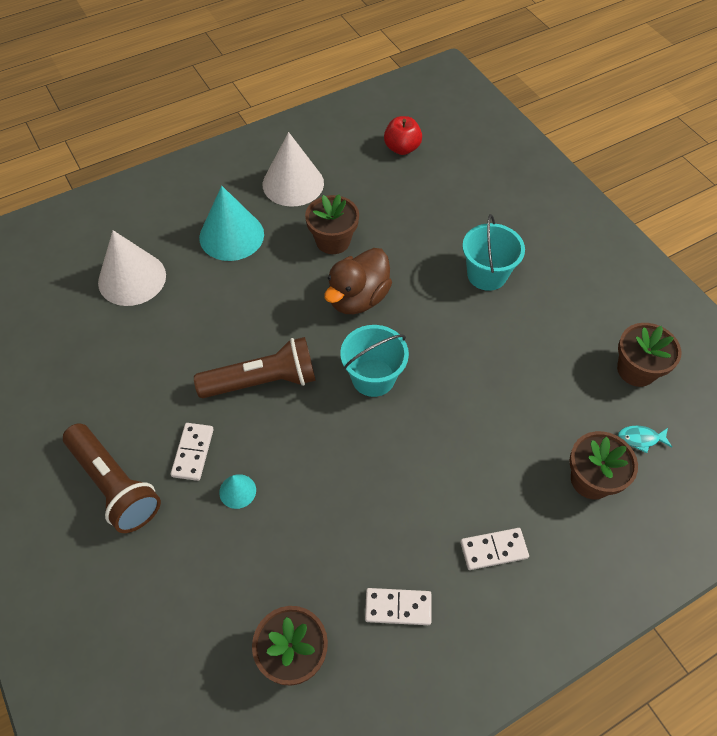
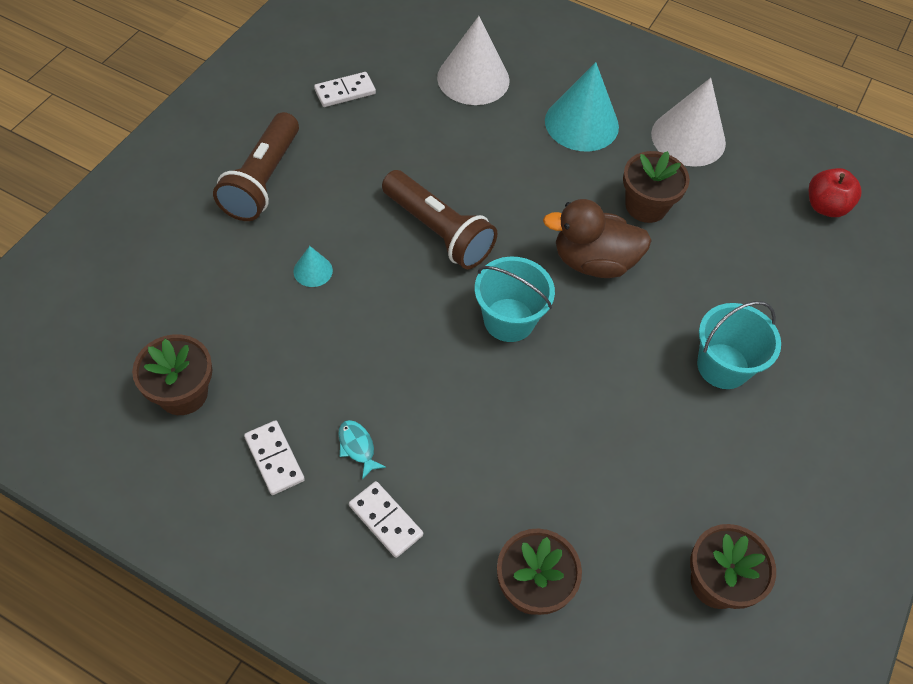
camera: 55 degrees right, 0 degrees up
(193, 452) = (329, 218): white domino -> white domino (345, 92)
(640, 439) = (623, 623): turquoise fish -> turquoise fish (357, 447)

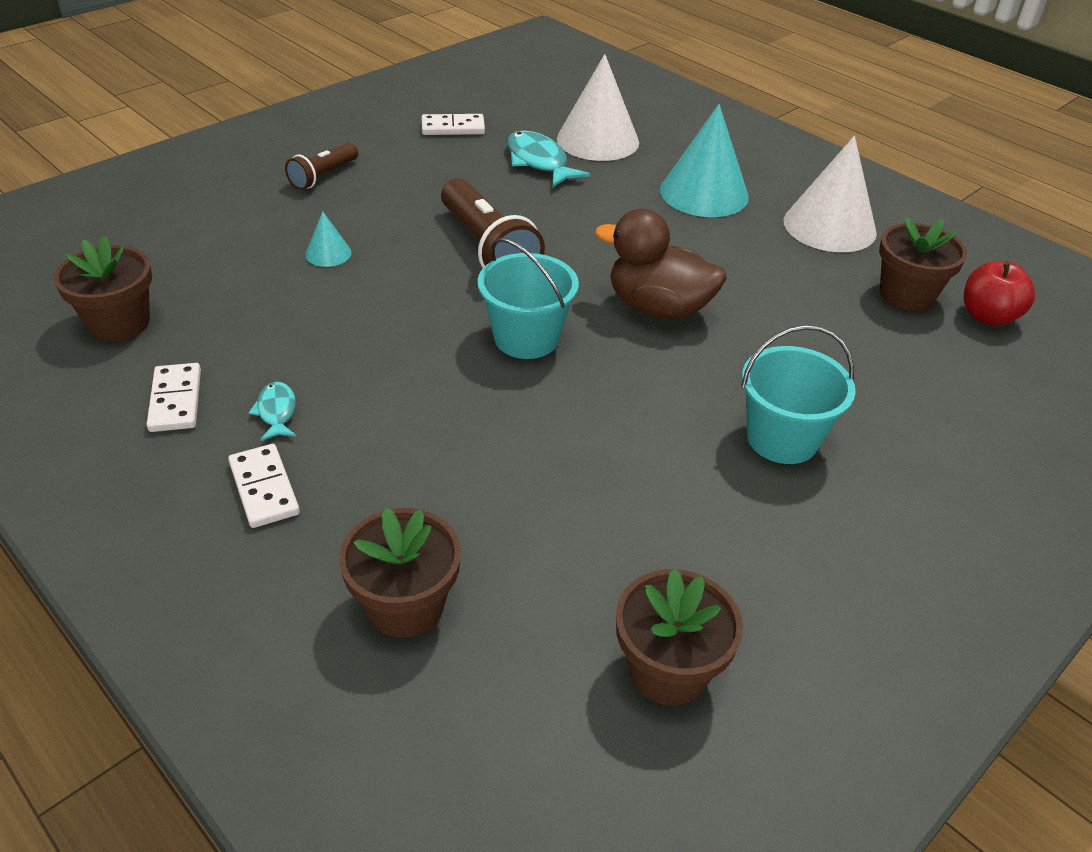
camera: 20 degrees right, 15 degrees down
(262, 180) = (323, 176): brown flashlight -> brown flashlight, size x0.57
(436, 118) = (539, 162): none -> turquoise fish
(646, 206) = (749, 273): brown flower pot -> brown flower pot (906, 295)

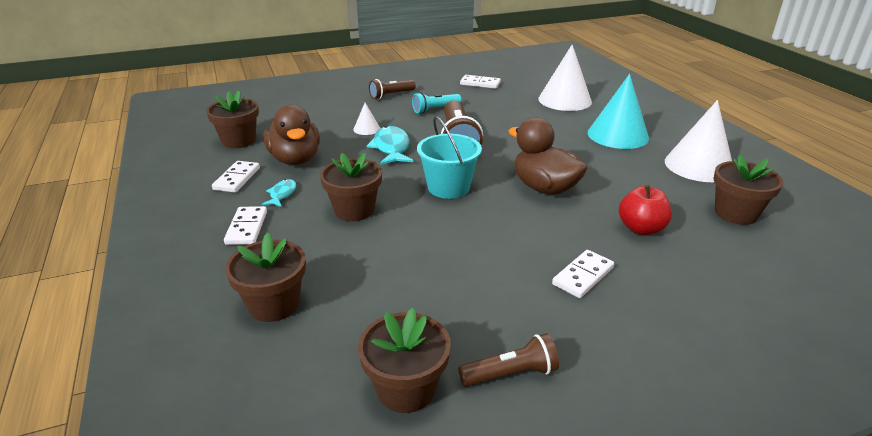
camera: 25 degrees right, 10 degrees down
(250, 339) = (295, 159): none -> brown duck
(328, 253) = (366, 129): turquoise cone -> white cone
(413, 412) = (354, 210): none -> brown flower pot
(414, 193) = (435, 109): none -> turquoise flashlight
(539, 162) = (520, 105): turquoise fish -> turquoise fish (391, 148)
(777, 606) = (511, 374): none -> brown flashlight
(782, 438) = (582, 276): turquoise bucket -> white domino
(988, 316) = (798, 238): red apple -> red apple (641, 228)

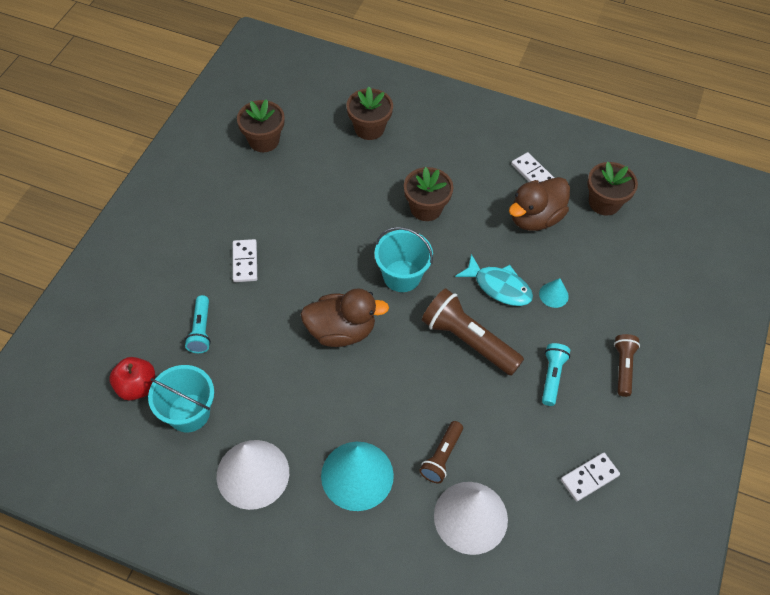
camera: 130 degrees right, 25 degrees up
(246, 228) = (458, 150): white domino -> none
(282, 194) = (485, 185): turquoise fish -> none
(295, 159) = (535, 218): brown duck -> brown duck turned 60 degrees counterclockwise
(366, 129) = (553, 295): white cone -> turquoise cone
(511, 374) = (229, 178): brown flashlight -> brown flashlight (441, 456)
(641, 228) = (242, 336): red apple -> red apple (137, 387)
(683, 254) = (201, 330): none -> turquoise flashlight
(735, 213) = (189, 413): brown flower pot -> turquoise bucket

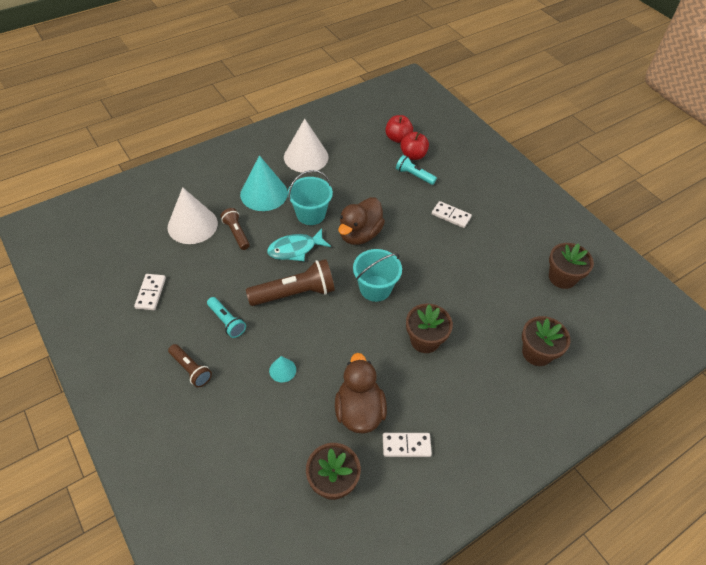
camera: 125 degrees right, 5 degrees down
(162, 351) = (413, 155): none -> red apple
(189, 413) = (364, 150): turquoise bucket -> turquoise bucket (310, 214)
(499, 287) = (319, 339): turquoise fish -> turquoise fish (295, 249)

